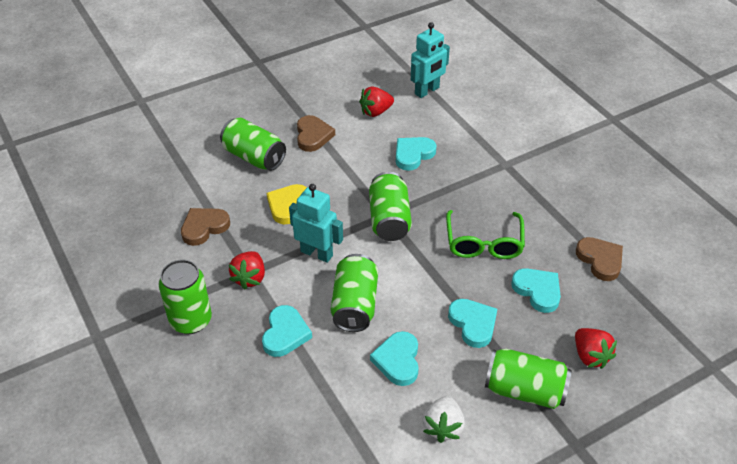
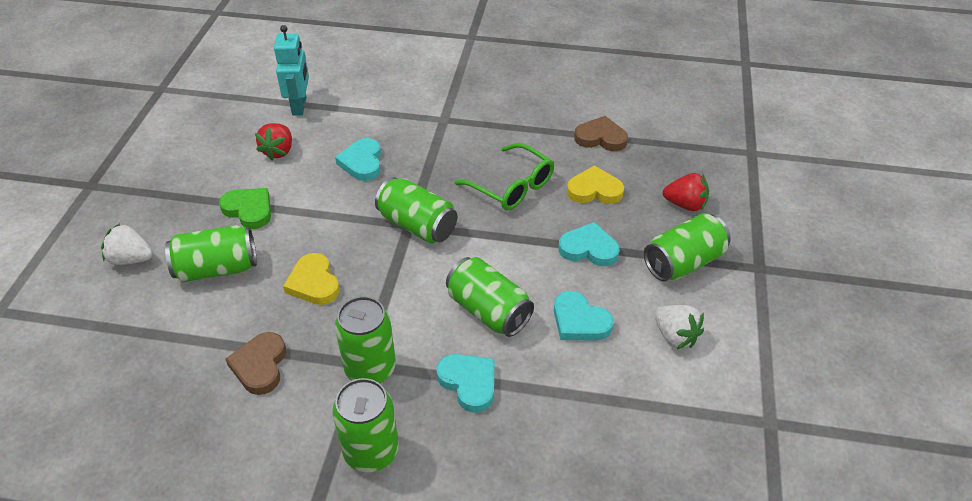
camera: 50 degrees left, 0 degrees up
(224, 119) = (131, 259): none -> white strawberry
(249, 278) = (370, 369): red strawberry -> green can
(313, 136) = (249, 210): brown heart -> green heart
(317, 253) = (398, 299): turquoise robot -> none
(537, 291) = (594, 190): turquoise heart -> yellow heart

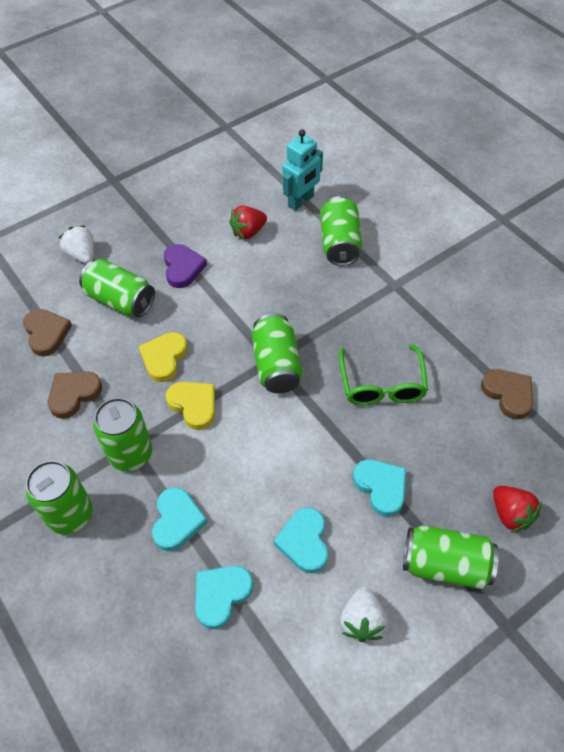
camera: 45 degrees right, 10 degrees up
(170, 340) = (46, 333): none -> brown heart
(249, 210) = (183, 268): green heart -> purple heart
(362, 162) = (294, 282): turquoise heart -> turquoise heart (221, 595)
(488, 311) = (250, 476): green can -> green can (339, 243)
(594, 190) = (446, 439): yellow heart -> yellow heart (193, 405)

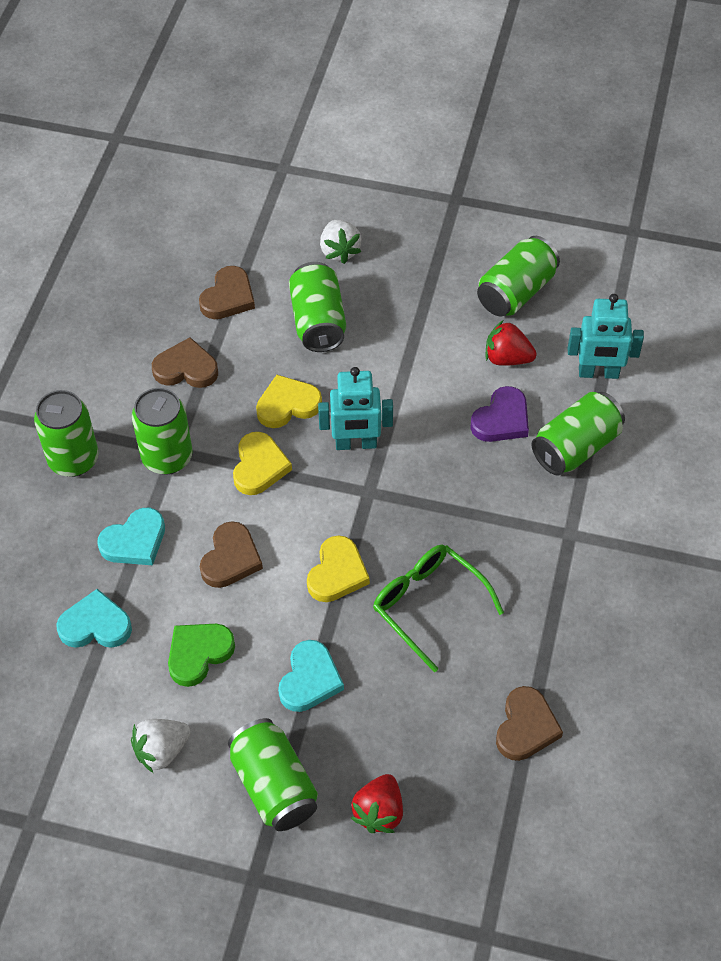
camera: 50 degrees right, 0 degrees up
(82, 255) = (339, 251): white strawberry -> white strawberry turned 150 degrees clockwise
(183, 268) = (405, 339): purple heart -> purple heart (501, 419)
(230, 342) = (356, 444): none -> turquoise robot
(247, 470) = (231, 558): none -> brown heart
(276, 365) = (366, 500): green can -> green can (516, 292)
(304, 542) = (198, 654): turquoise heart -> green heart
(315, 417) = (337, 573): none -> yellow heart
(382, 385) = (428, 605): green glasses -> green glasses turned 90 degrees clockwise

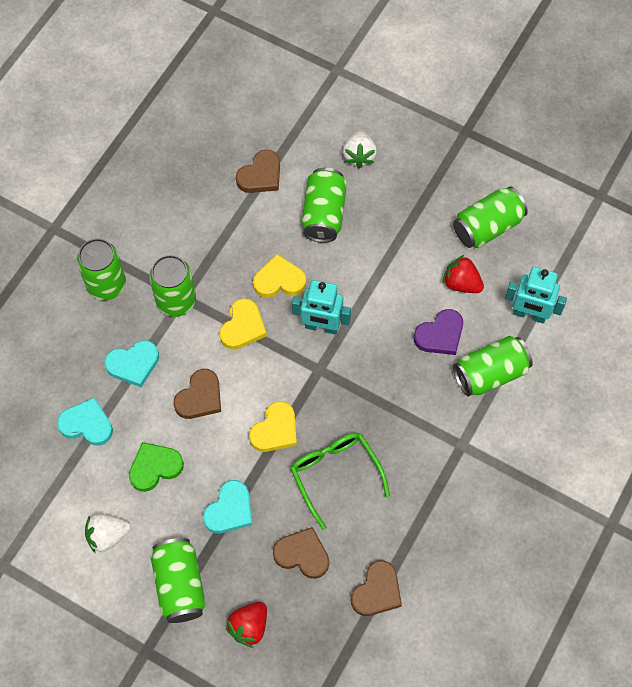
camera: 15 degrees right, 10 degrees up
(186, 368) = (211, 229): brown heart -> brown heart (302, 554)

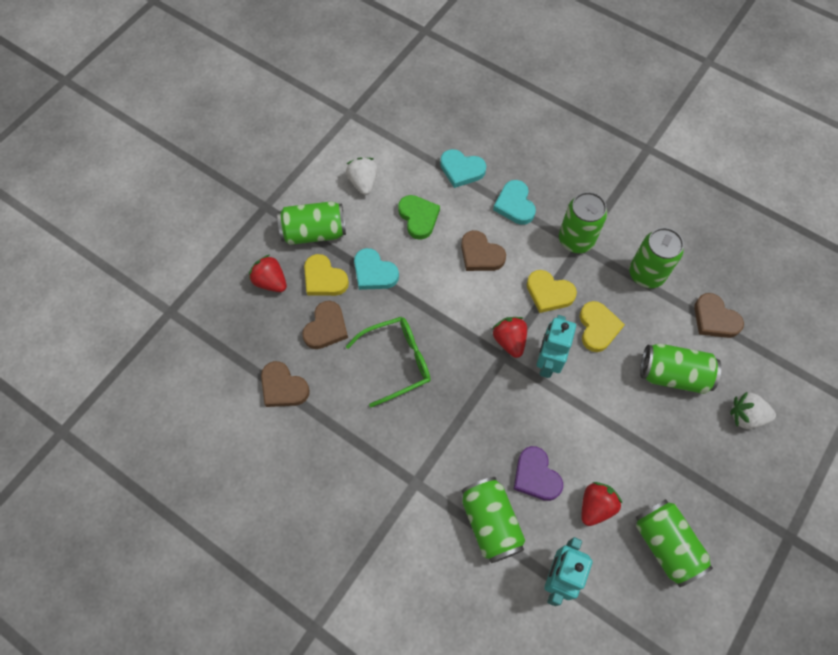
camera: 95 degrees right, 0 degrees up
(87, 424) = (461, 170): turquoise heart -> turquoise heart turned 90 degrees clockwise
(106, 285) = (592, 186): green can -> green can (646, 274)
(275, 430) = (444, 314): yellow heart -> yellow heart (324, 279)
(301, 364) = (509, 341): none -> red strawberry

